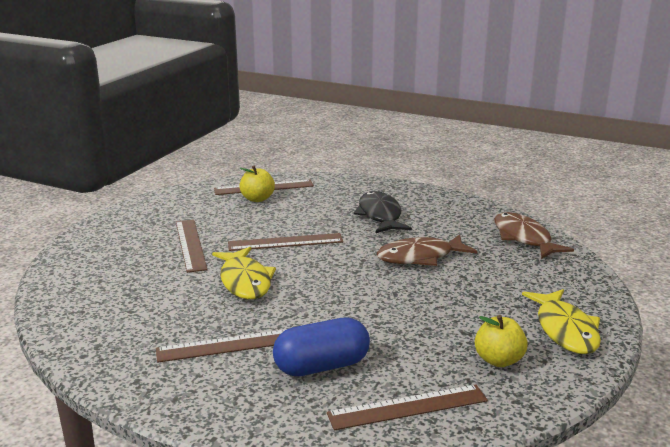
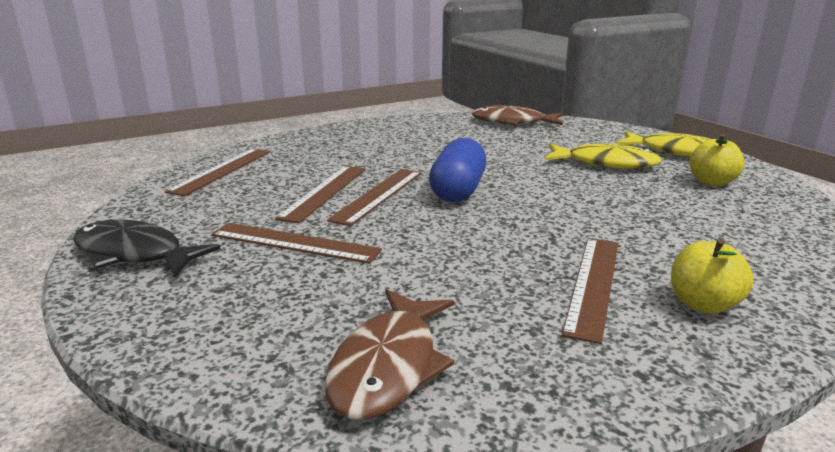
camera: 55 degrees left, 0 degrees up
(245, 281) = (443, 237): yellow fish -> yellow fish (606, 163)
(257, 199) = (244, 180): yellow apple -> yellow apple (703, 304)
(322, 366) = (678, 248): blue capsule -> blue capsule (458, 191)
(380, 215) = (389, 147): black fish -> black fish (134, 254)
(408, 407) = (779, 233): brown ruler -> brown ruler (324, 192)
(420, 257) = (498, 157): brown fish -> brown fish (388, 366)

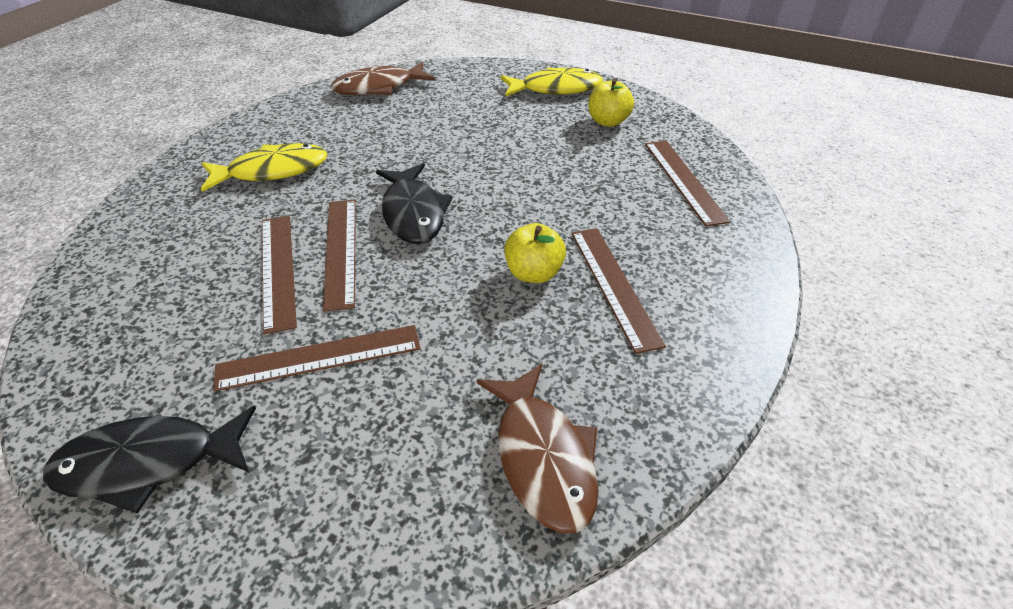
camera: 35 degrees left, 20 degrees up
(222, 170) = (111, 284): brown ruler -> brown ruler (684, 180)
(458, 191) = (413, 213): blue capsule -> black fish
(606, 163) = (511, 124): yellow fish -> yellow fish (273, 171)
(703, 304) = (696, 271): yellow apple -> yellow apple (533, 273)

